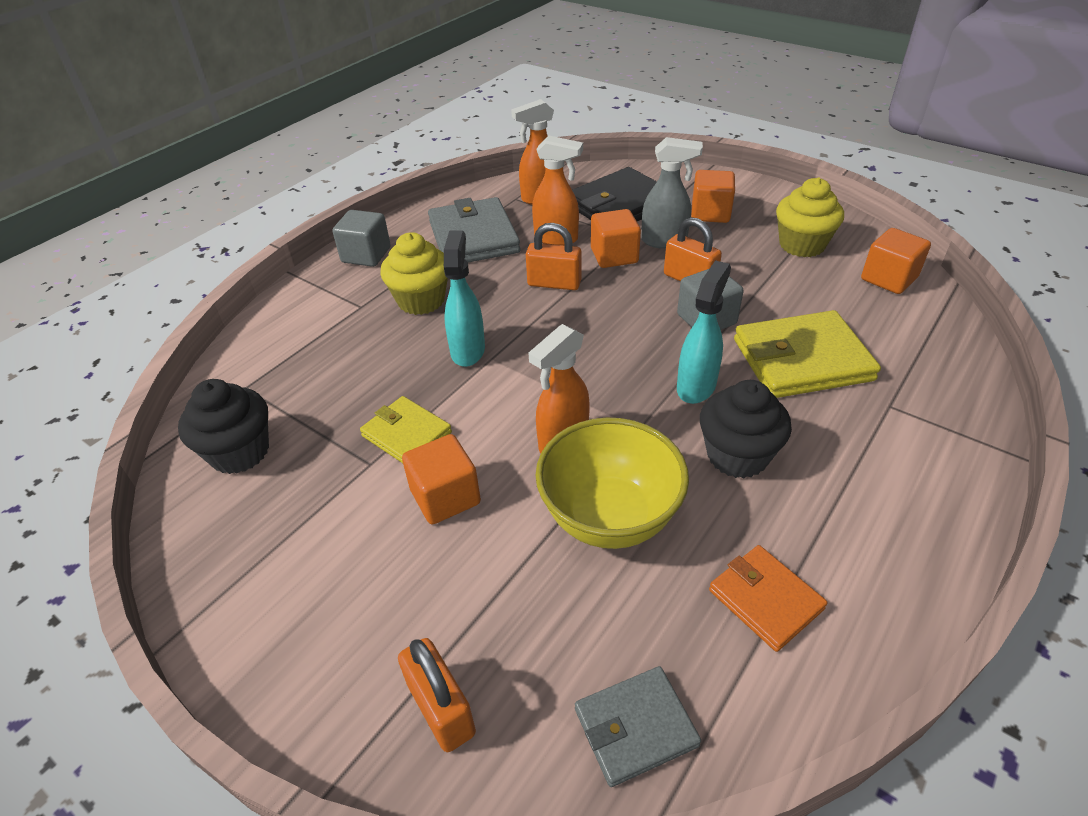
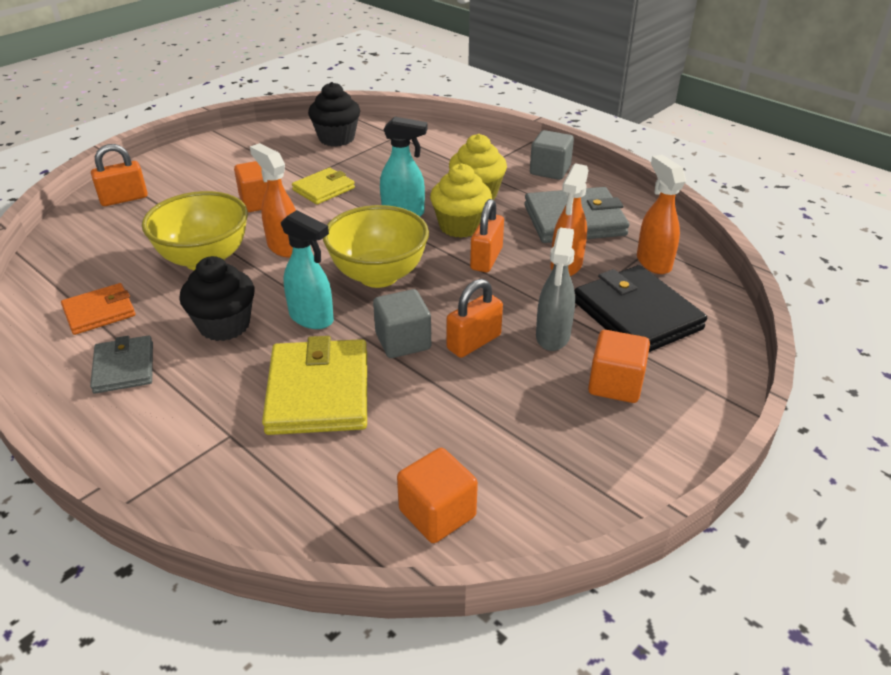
camera: 95 degrees right, 5 degrees down
(603, 351) = (378, 275): none -> yellow bowl
(614, 256) = (528, 298): orange cube -> none
(635, 727) = (66, 253): grey wallet -> grey wallet (124, 367)
(802, 245) = (530, 450): yellow cupcake -> yellow cupcake (460, 226)

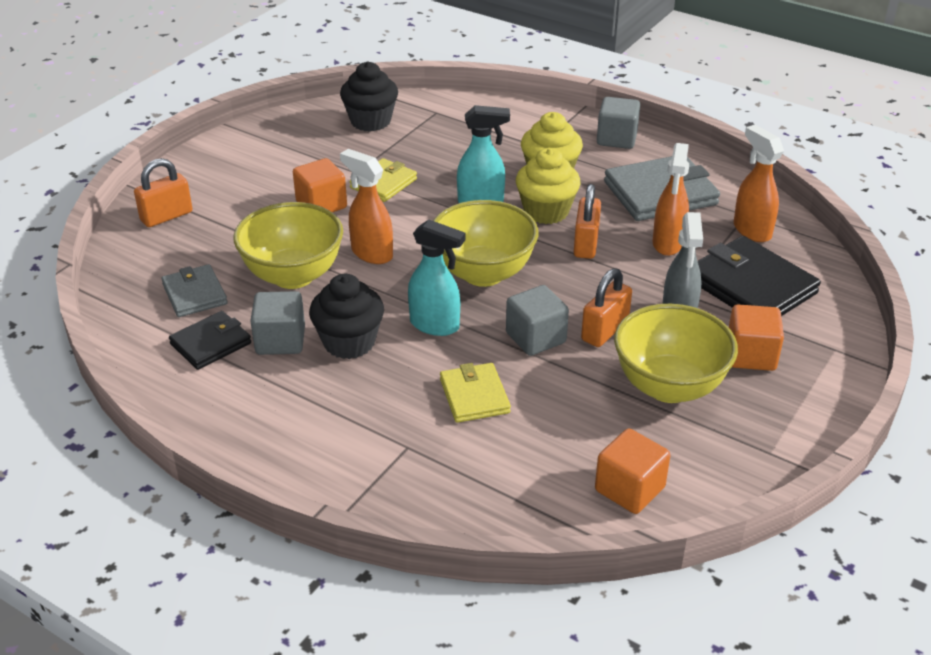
camera: 10 degrees left, 0 degrees up
(99, 312) = (211, 343): orange wallet -> black wallet
(124, 367) = (268, 396): grey wallet -> grey wallet (195, 294)
(163, 316) = (280, 341): none -> grey cube
(319, 392) = (474, 396): yellow wallet -> yellow wallet, size x0.59
(519, 406) = (669, 386): none -> yellow bowl

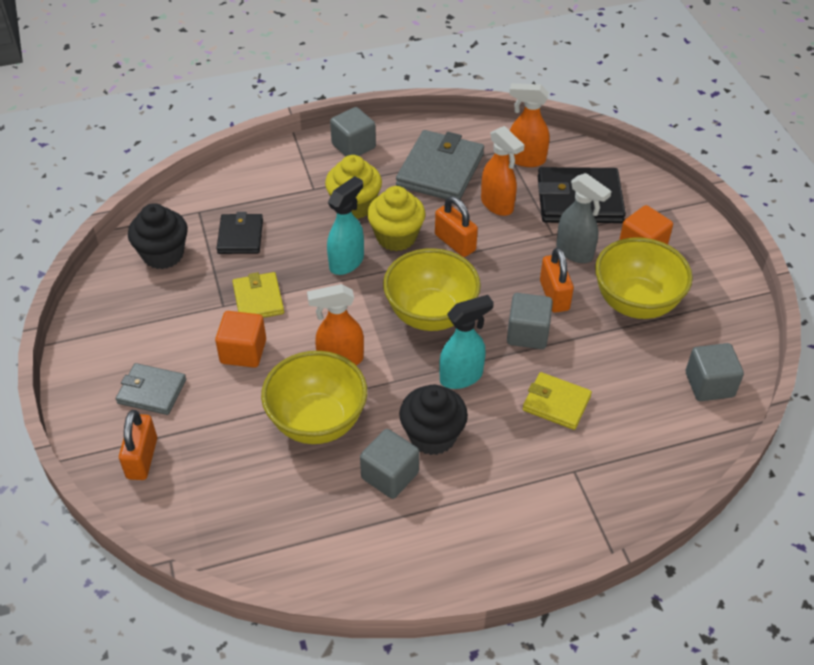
camera: 50 degrees left, 10 degrees up
(195, 294) = (274, 497): grey wallet -> grey wallet (152, 391)
(211, 343) = (349, 521): black wallet -> black wallet (240, 236)
(629, 489) = (709, 384): orange cube -> grey cube

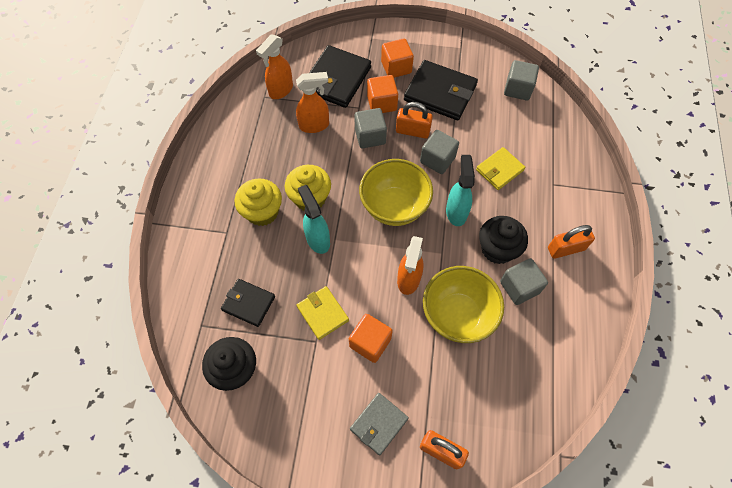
camera: 65 degrees left, 15 degrees up
(258, 299) = (322, 313): yellow wallet -> yellow wallet turned 45 degrees clockwise
(353, 146) = (197, 187): grey cube -> grey cube (370, 136)
(440, 170) = (259, 143): grey wallet -> none
(455, 243) = (336, 165): orange padlock -> orange padlock (566, 249)
(575, 252) = (382, 103): grey spray bottle -> orange cube
(635, 303) = (440, 93): yellow bowl -> black wallet

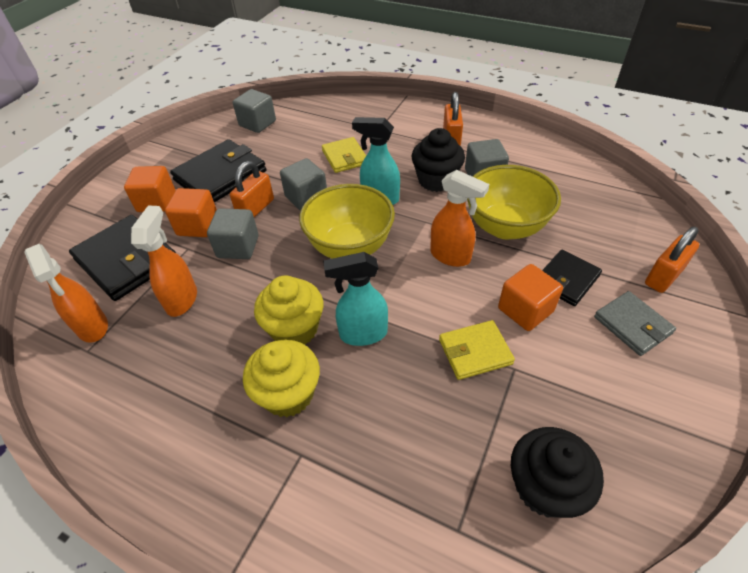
camera: 70 degrees left, 15 degrees down
(248, 303) = (436, 445): black wallet -> black wallet (566, 280)

